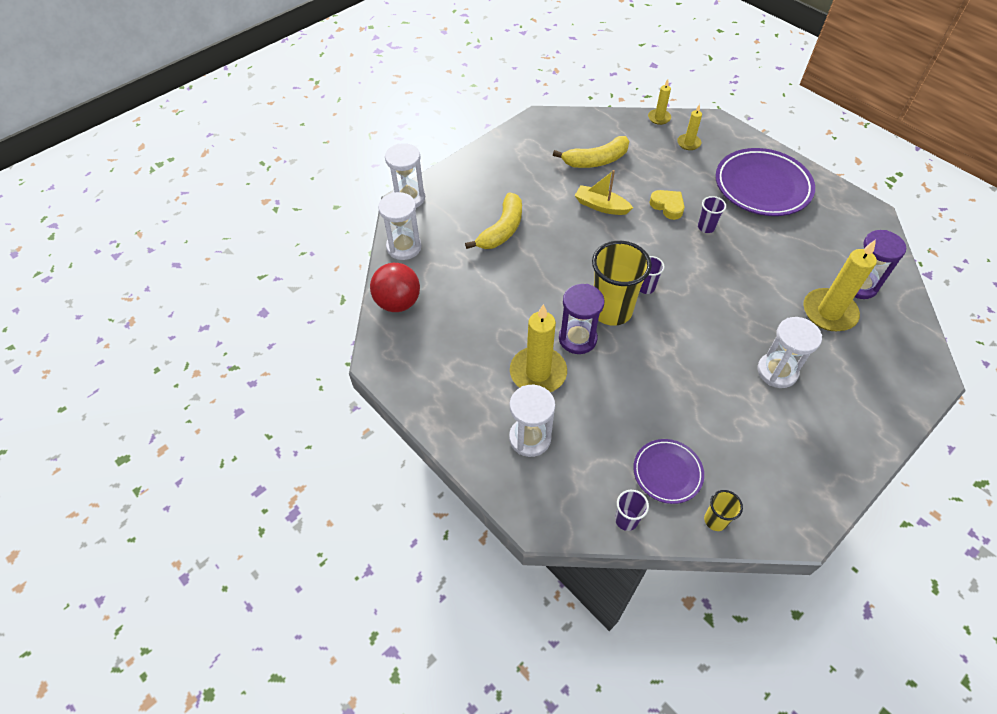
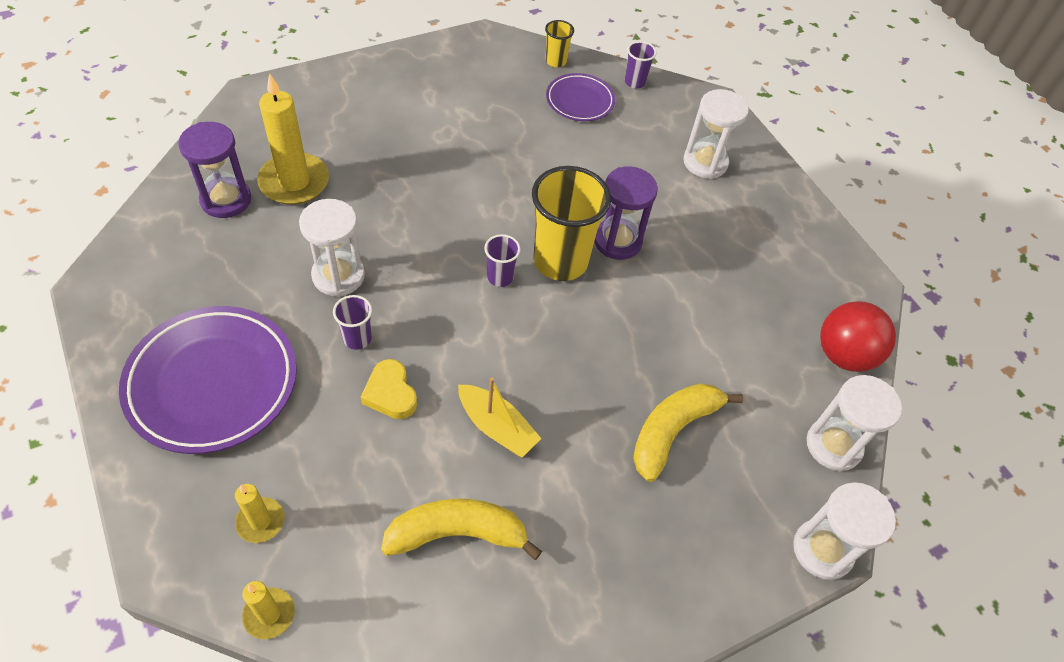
camera: 170 degrees left, 0 degrees up
(538, 372) = (678, 219): yellow candle -> none
(777, 371) = (409, 145): white hourglass -> white hourglass (338, 276)

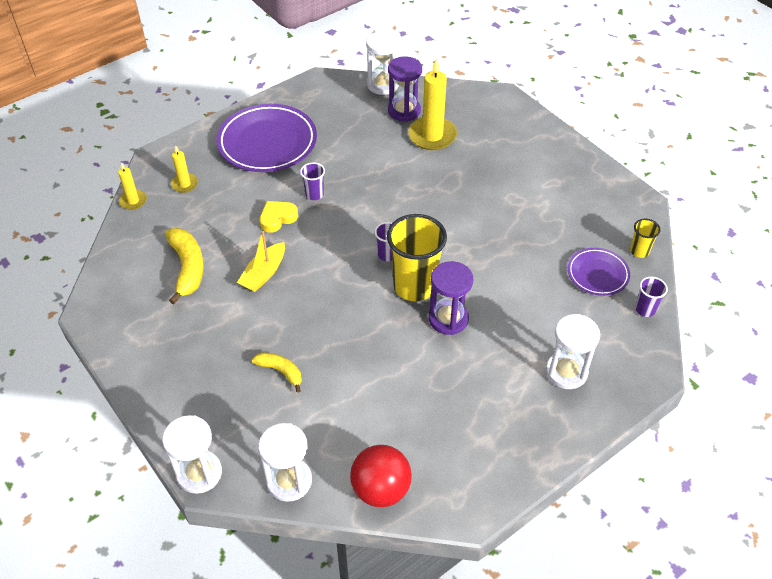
camera: 85 degrees right, 5 degrees down
(338, 276) = (361, 174): white hourglass -> white hourglass (382, 85)
(672, 431) = (281, 371): yellow banana -> yellow banana, size x0.60

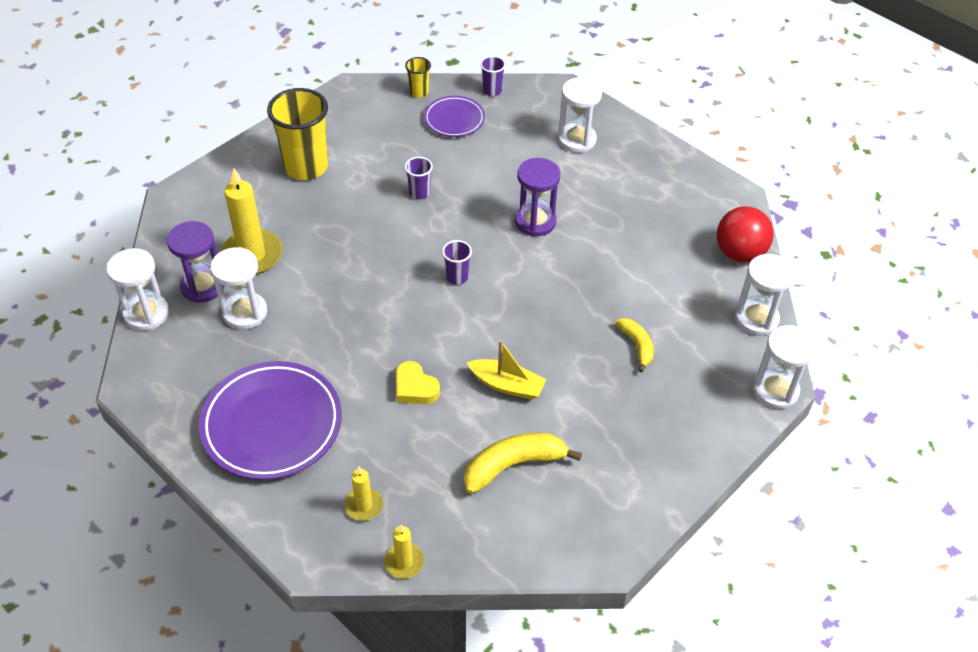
camera: 100 degrees left, 0 degrees up
(281, 371) = (637, 346): yellow banana -> yellow banana turned 135 degrees clockwise
(314, 194) = (368, 357): purple cup -> purple cup (419, 193)
(373, 131) = (245, 313): none -> white hourglass
(414, 286) = (498, 250): yellow cup -> yellow cup (306, 167)

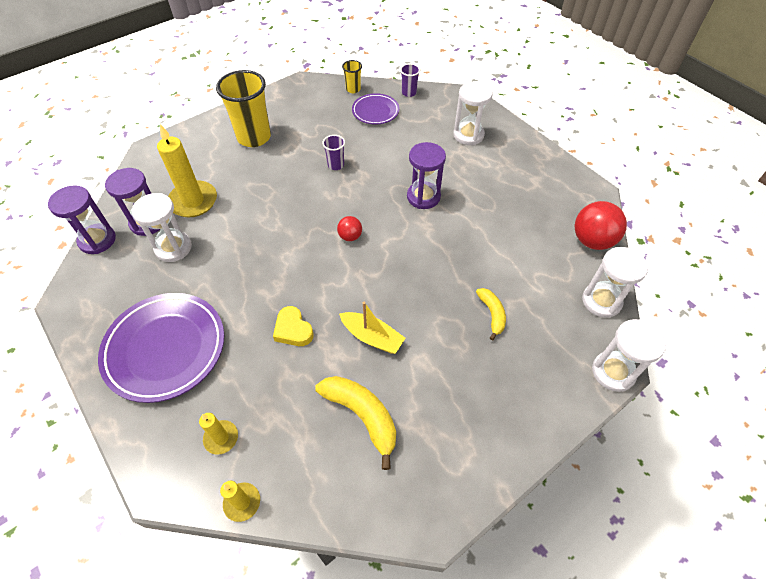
camera: 10 degrees right, 5 degrees up
(146, 314) = (97, 240): white hourglass -> purple hourglass
(457, 277) = (350, 236): purple cup -> red ball
(513, 465) = (362, 415): yellow banana -> yellow banana turned 60 degrees clockwise

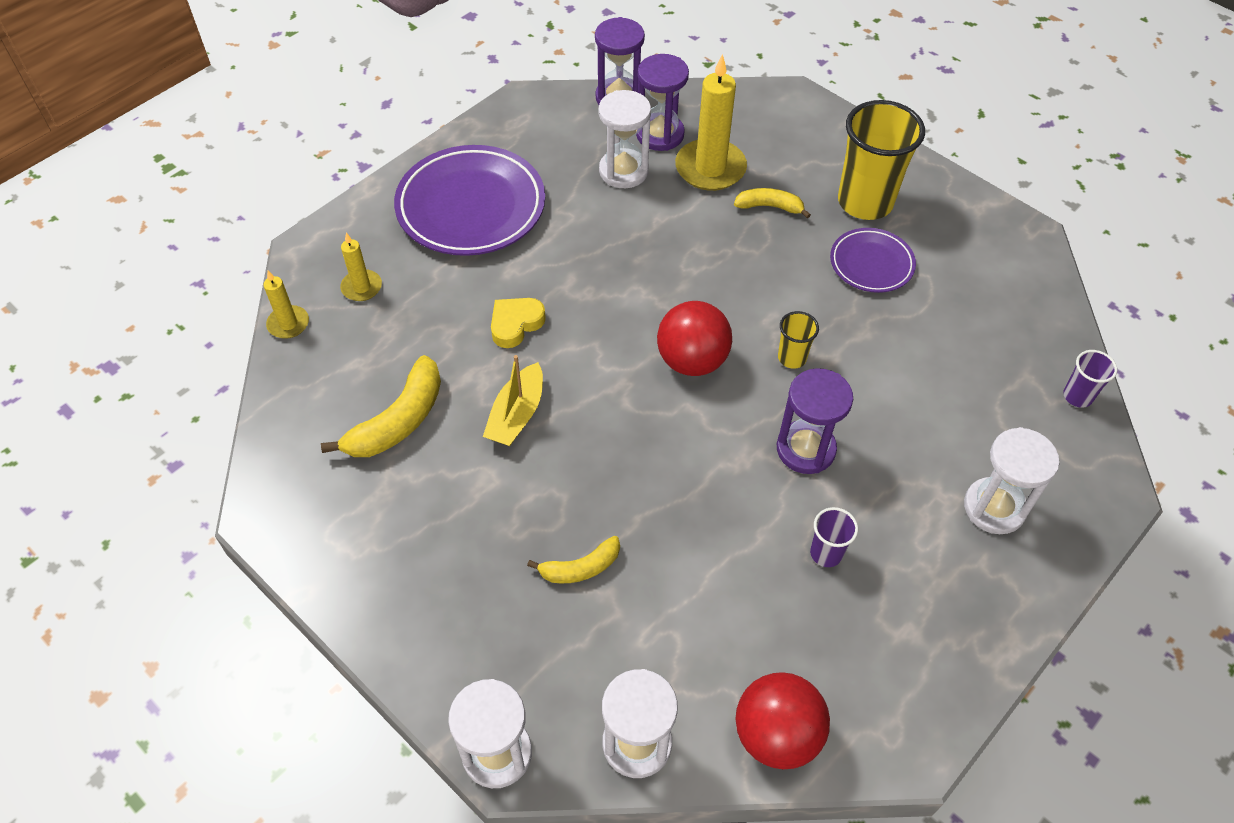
camera: 80 degrees right, 0 degrees up
(239, 179) = (769, 206): none -> yellow banana
(336, 165) = (839, 317): purple cup -> purple cup (826, 553)
(350, 236) = (692, 360): red ball -> red ball, size x1.88
(353, 89) = (1046, 308): yellow cup -> yellow cup (792, 358)
(375, 111) = (998, 351): purple plate -> purple plate (871, 264)

